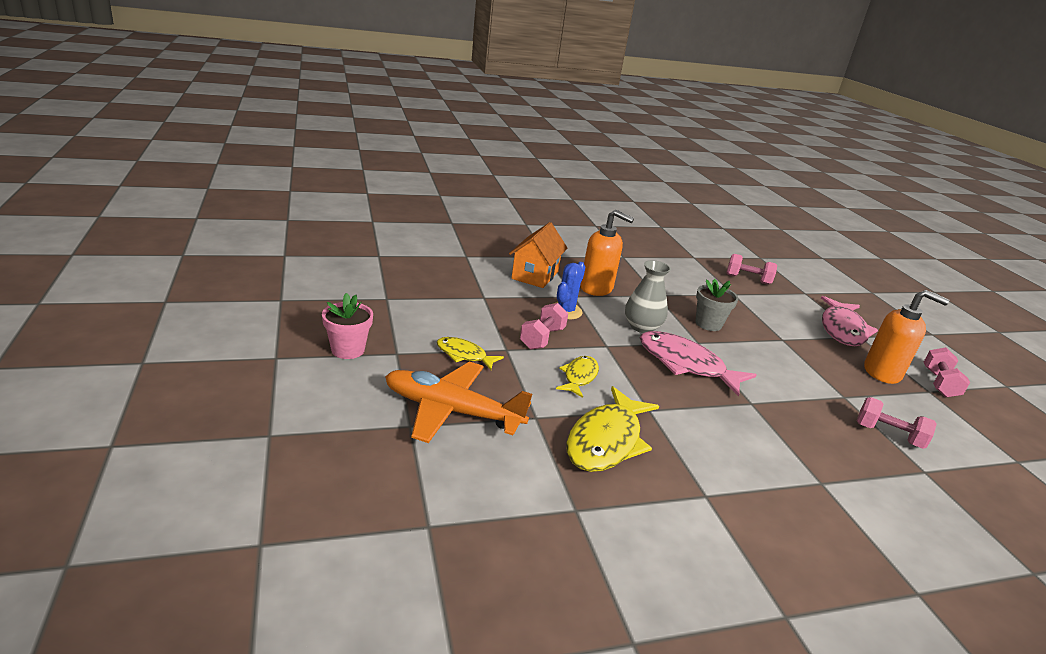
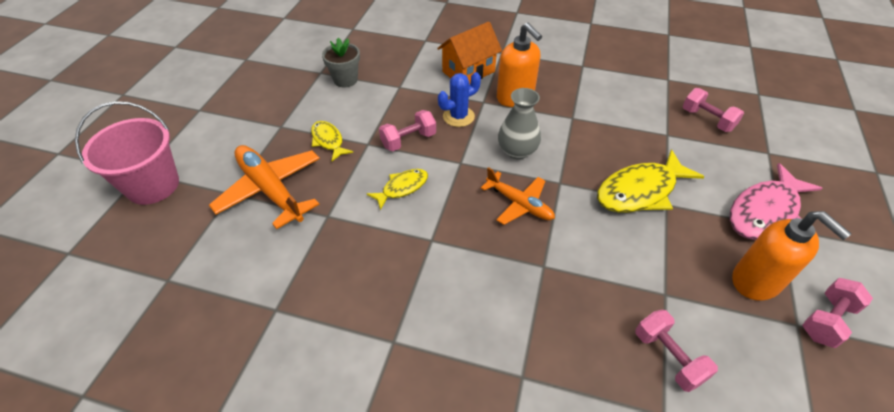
camera: 35 degrees right, 20 degrees up
(301, 443) = (153, 185): none -> pink bucket
(348, 350) = (250, 115): pink flower pot -> none
(606, 440) = (362, 257): yellow fish -> yellow fish (640, 191)
(686, 364) = (519, 204): pink fish -> orange plane
(708, 324) = (595, 164): grey flower pot -> grey flower pot (345, 80)

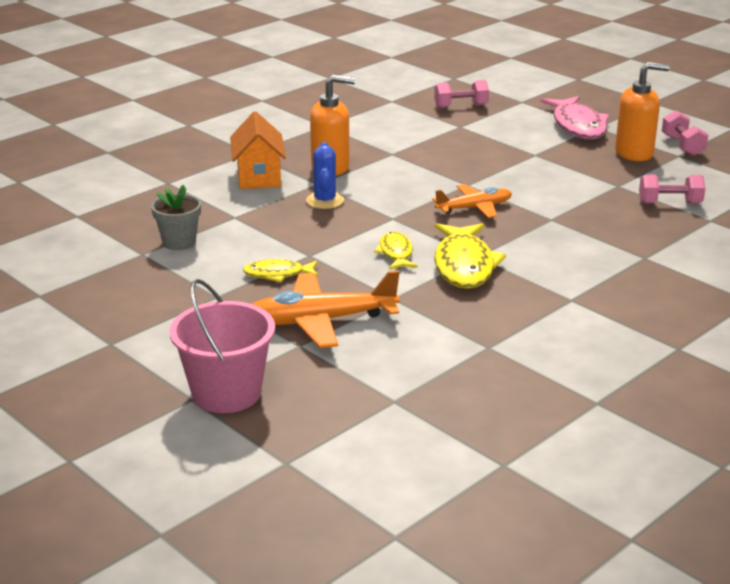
camera: 60 degrees left, 20 degrees down
(408, 140) = (330, 233): pink dumbbell -> none
(517, 151) = (407, 189): grey vase -> none
(640, 191) = (511, 158): yellow fish -> yellow fish (464, 265)

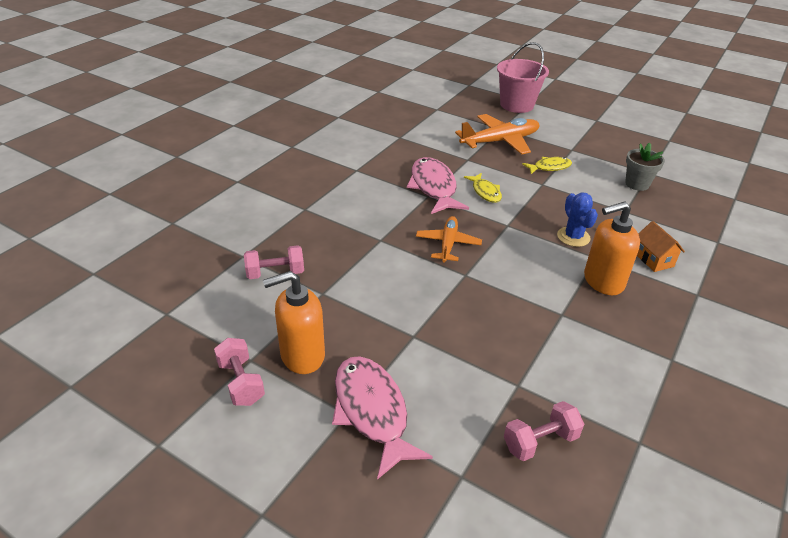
camera: 165 degrees right, 10 degrees up
(259, 177) = (653, 259): orange house -> orange house, size x0.66
(464, 265) = (434, 187): yellow fish -> pink fish
(474, 208) = (448, 244): orange plane -> orange plane turned 135 degrees clockwise

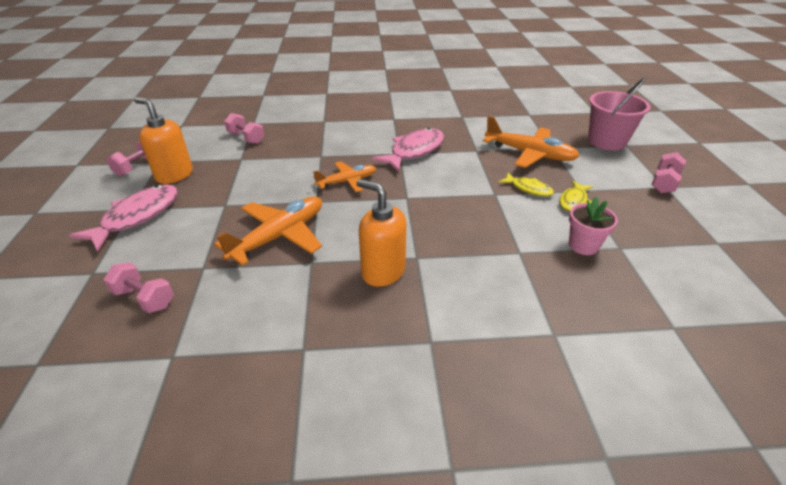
camera: 55 degrees right, 0 degrees up
(485, 192) = (440, 173): yellow fish -> yellow fish (573, 201)
(505, 318) = (279, 236): none -> orange plane
(573, 237) = (433, 235): blue cactus -> none
(591, 118) = (664, 183): none -> pink dumbbell
(637, 184) = (583, 245): grey flower pot -> pink flower pot
(653, 259) = (457, 293): orange house -> none

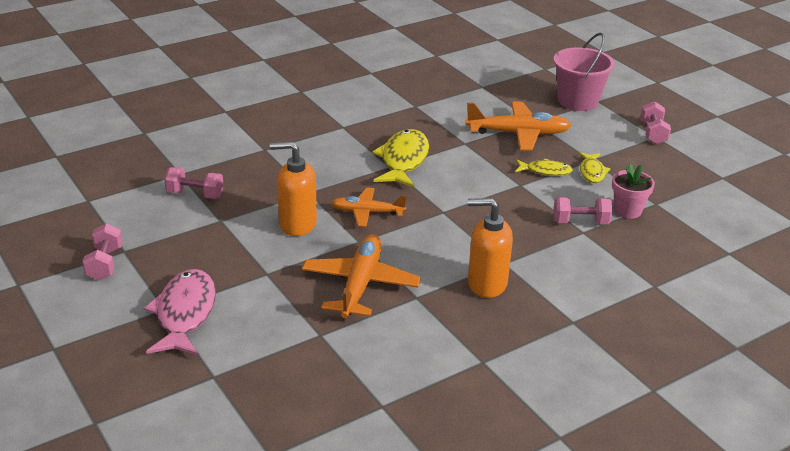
camera: 30 degrees left, 5 degrees down
(144, 298) = (298, 377): pink dumbbell -> pink dumbbell (580, 222)
(174, 175) = (165, 260): orange soap dispenser -> orange soap dispenser (297, 224)
(347, 181) = (367, 212): orange plane -> orange plane turned 120 degrees counterclockwise
(414, 151) = (403, 160): pink fish -> yellow fish

